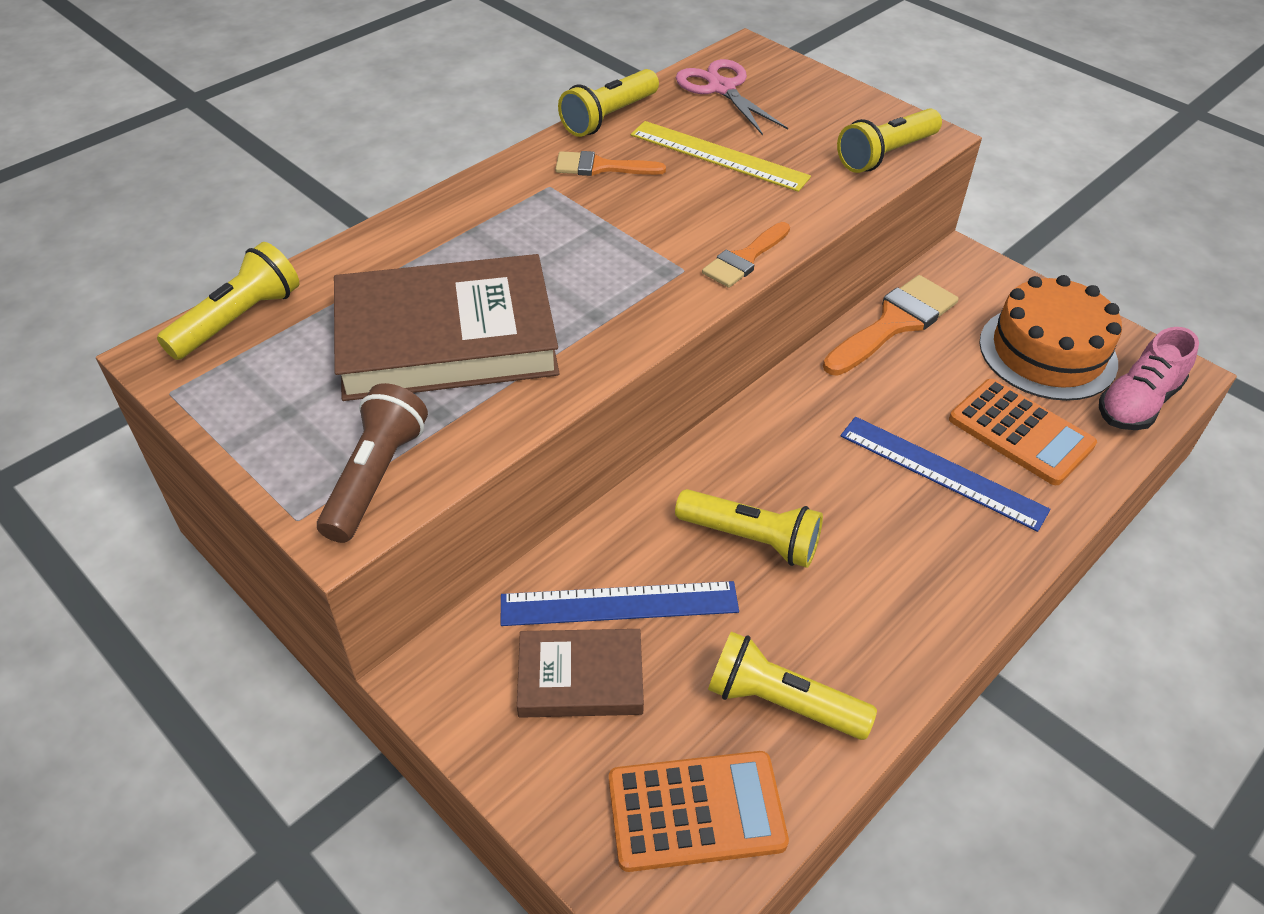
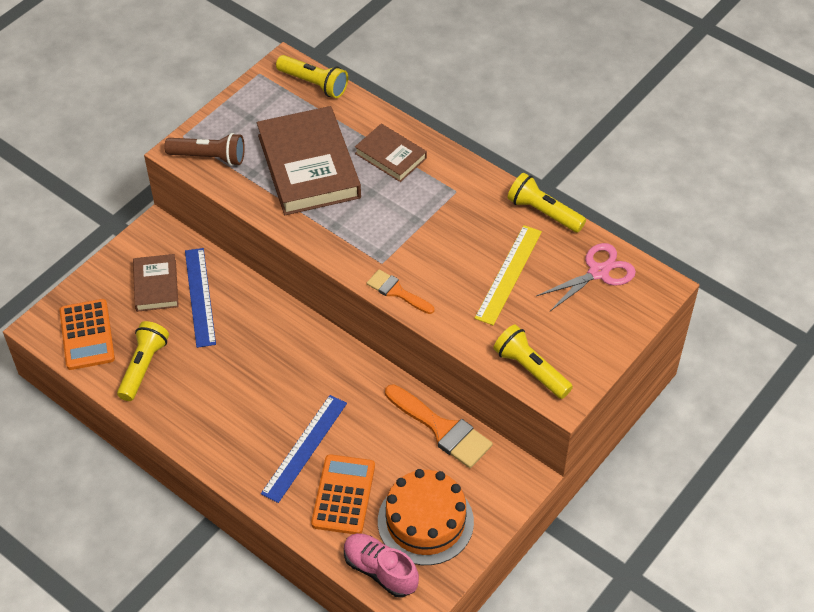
camera: 85 degrees right, 5 degrees up
(454, 243) = (390, 156): none -> brown book
(601, 167) = (482, 214): orange brush -> none
(751, 539) = (246, 352): yellow flashlight -> none
(1020, 432) = (343, 495): orange calculator -> orange calculator turned 150 degrees clockwise

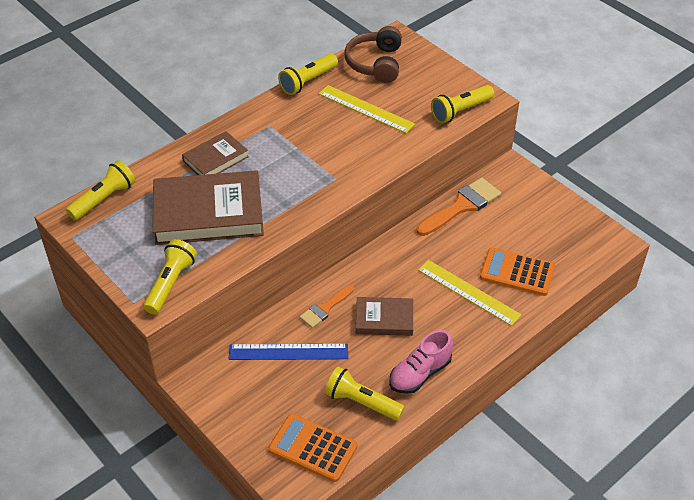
camera: 80 degrees left, 5 degrees down
(87, 335) = (313, 448): orange calculator -> orange calculator turned 150 degrees counterclockwise
(156, 285) = (265, 386): brown book -> brown book (384, 319)
(209, 157) = (170, 284): brown flashlight -> yellow flashlight
(304, 448) = (468, 292): blue ruler -> yellow ruler
(380, 570) = (587, 258): pink shoe -> pink shoe (420, 373)
(397, 291) = (369, 173): orange brush -> orange brush (325, 308)
(425, 521) = (545, 227): orange cake -> none
(598, 272) = (375, 63): pink scissors -> brown headphones

